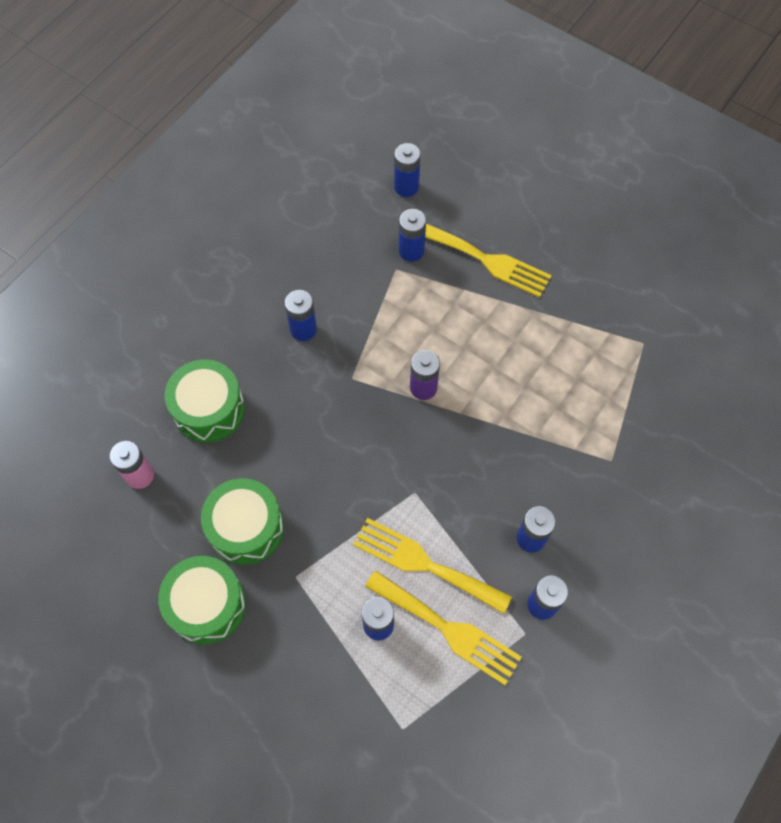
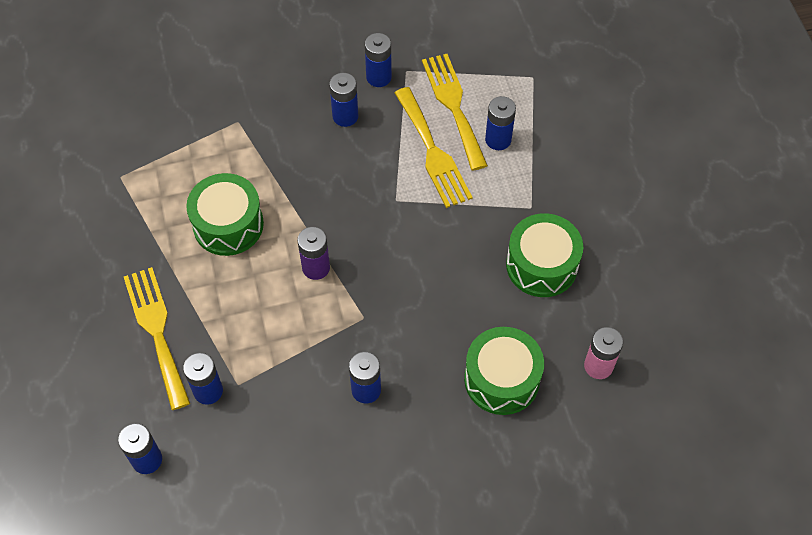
camera: 140 degrees left, 5 degrees down
(207, 605) = (610, 234): green drum -> green drum (228, 225)

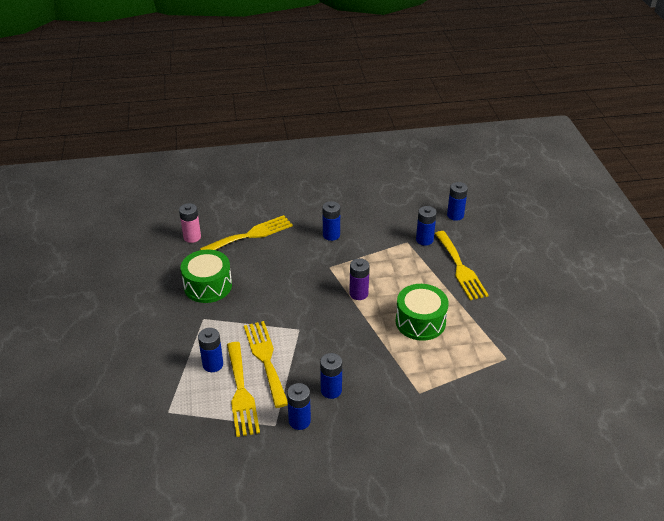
camera: 175 degrees left, 20 degrees down
(501, 379) = (251, 235): green drum -> yellow fork

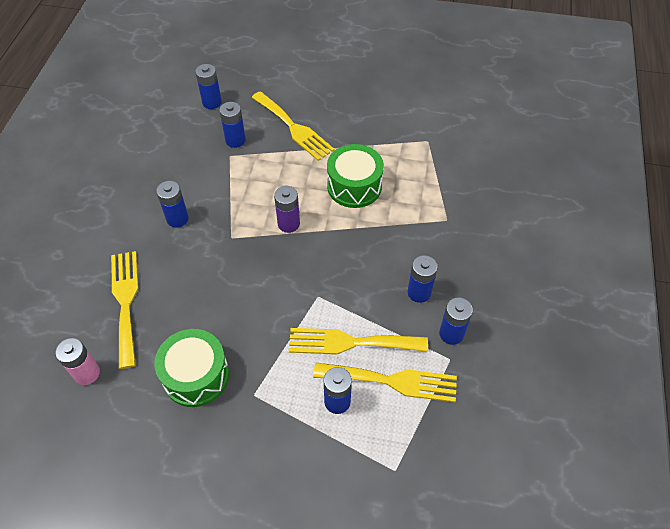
camera: 70 degrees left, 15 degrees up
(460, 268) = (294, 128): yellow fork -> yellow fork turned 45 degrees clockwise

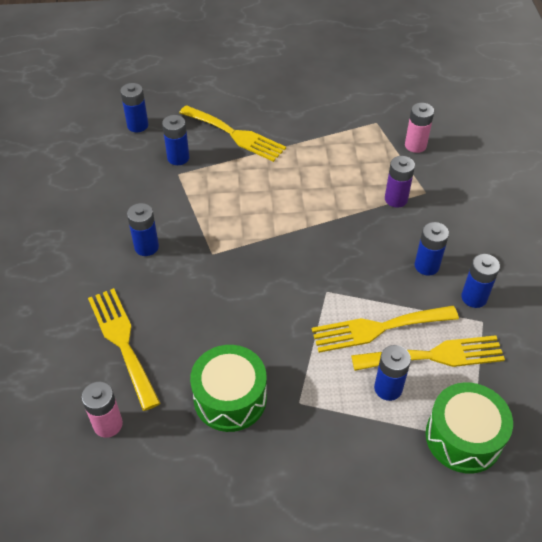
camera: 15 degrees left, 5 degrees down
(288, 224) = (268, 228): purple battery -> purple battery (396, 199)
(354, 186) = (320, 178): green drum -> green drum (463, 437)
(455, 171) = (415, 145): none -> pink battery

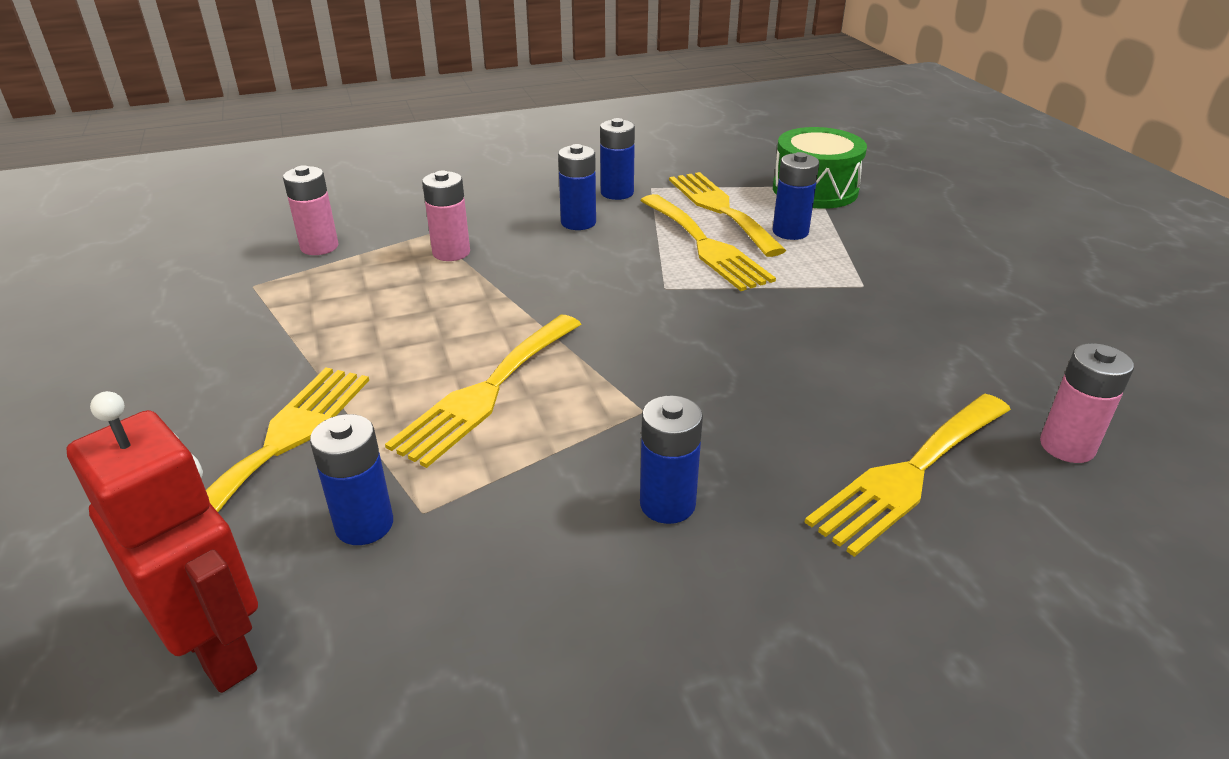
camera: 105 degrees left, 15 degrees down
(137, 125) = (219, 650): blue battery -> red robot
(230, 398) = (908, 338): green drum -> none
(249, 200) = (487, 391): none -> yellow fork
(396, 199) = (451, 252): purple battery -> pink battery

